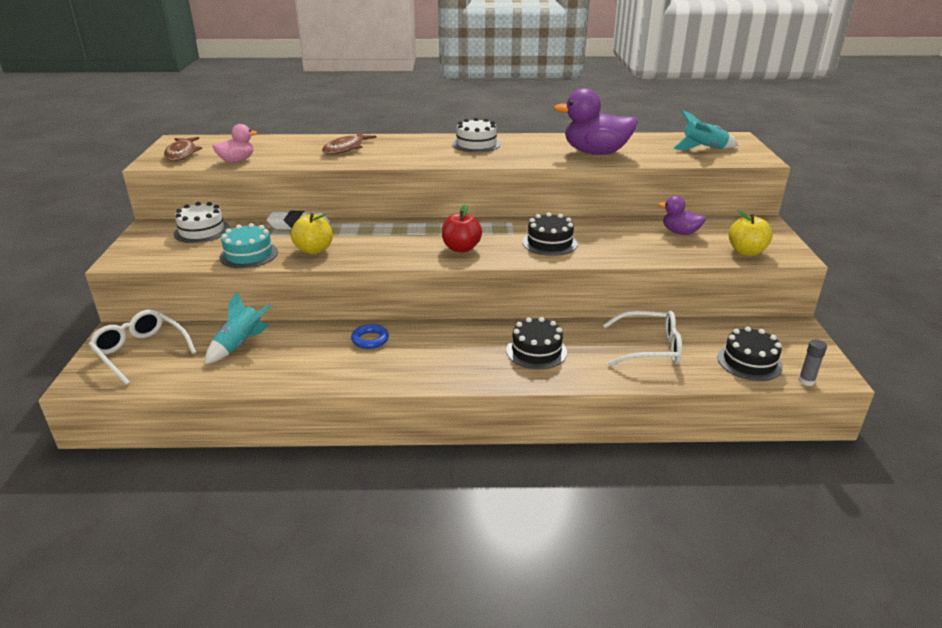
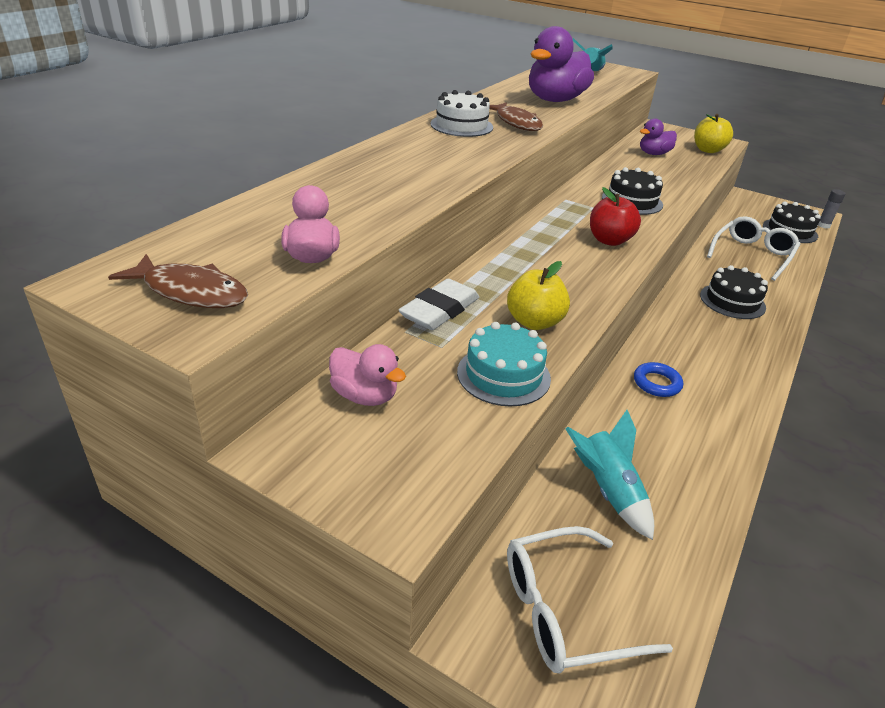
camera: 60 degrees left, 5 degrees up
(202, 231) = (365, 396): white cake -> pink duck
(346, 148) = (373, 180): brown fish -> brown fish (516, 123)

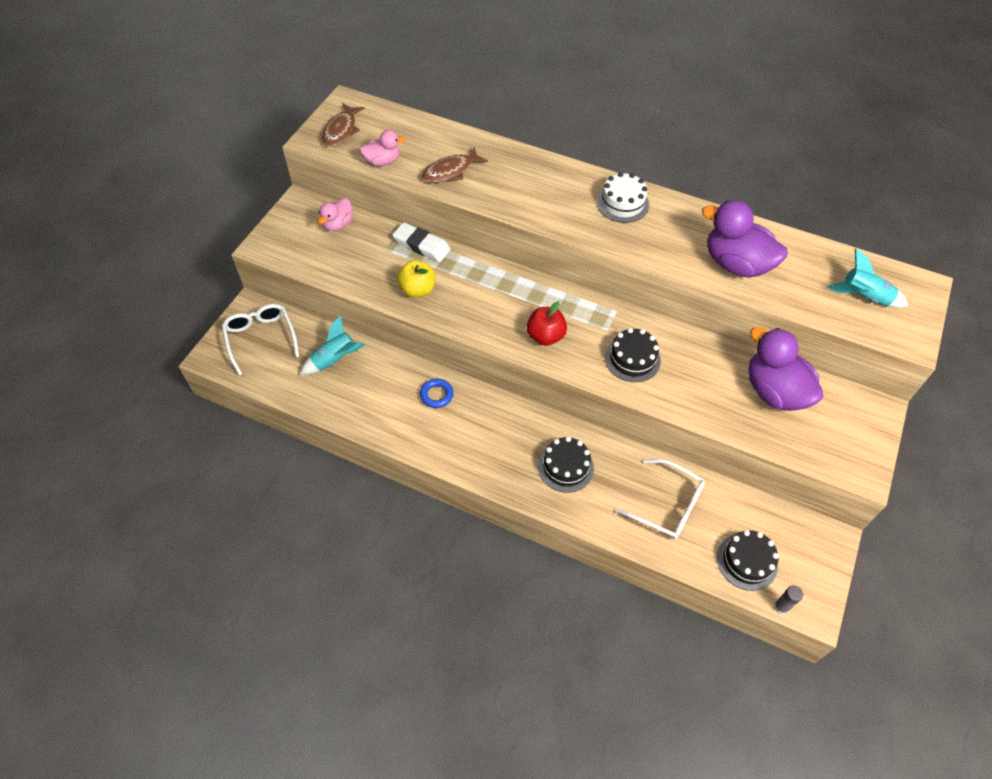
camera: 85 degrees right, 20 degrees up
(503, 375) = (362, 276): turquoise cake -> none
(516, 123) = (648, 237): brown fish -> brown fish (450, 171)
(654, 154) = (774, 391): purple duck -> purple duck, size x1.81
(708, 150) = (819, 449): yellow apple -> none

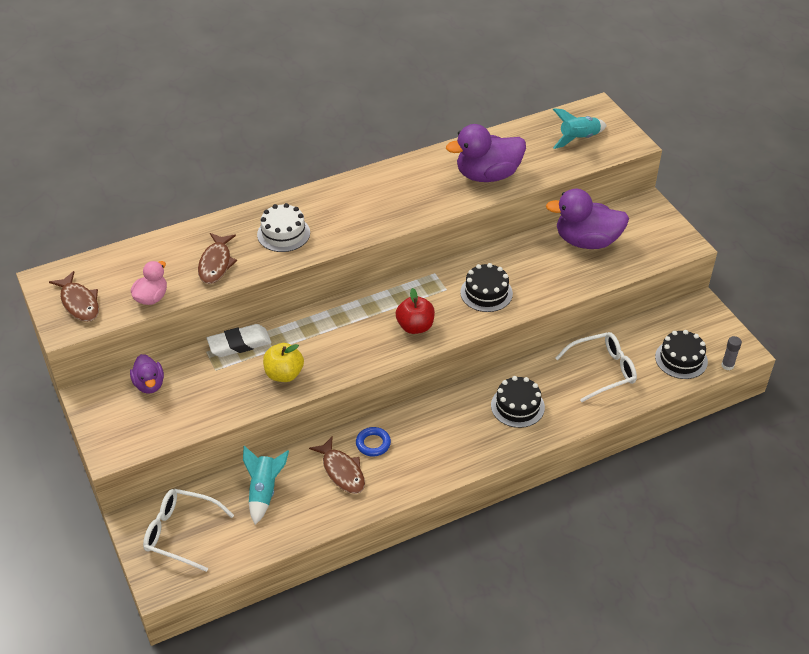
camera: 50 degrees left, 10 degrees down
(338, 224) = (149, 384): pink duck -> purple duck
(393, 393) = (342, 471): none -> brown fish
(622, 203) = (367, 192): white cake -> white cake (283, 233)

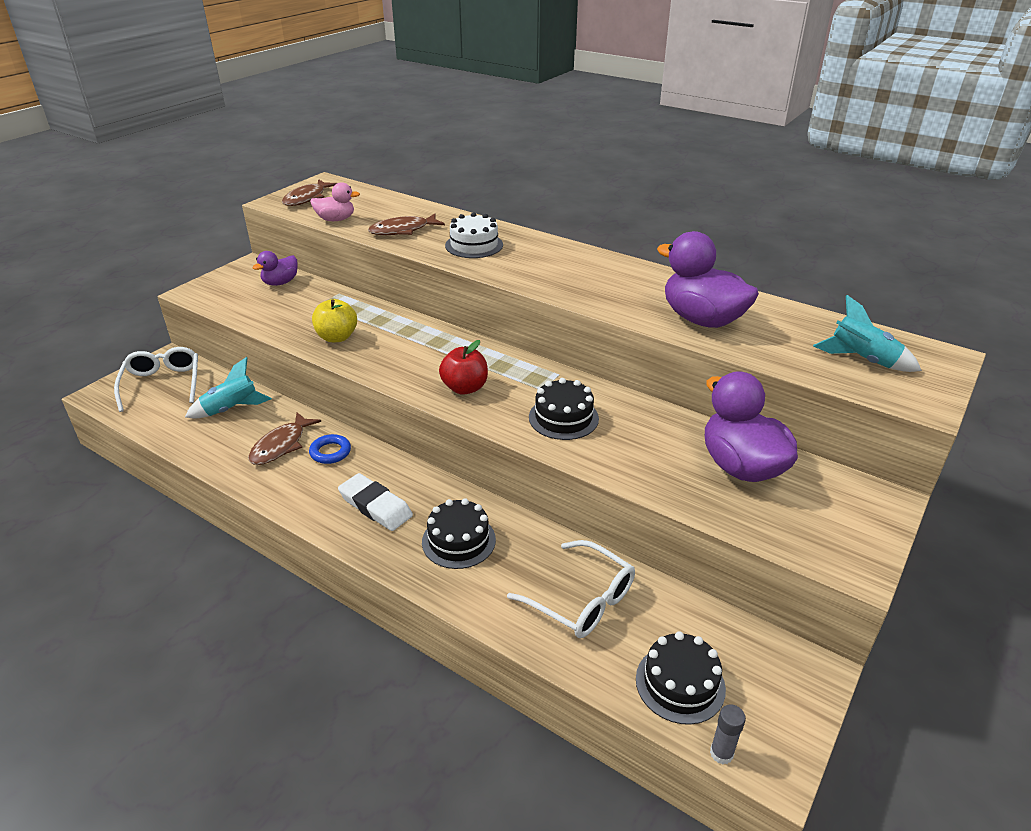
camera: 60 degrees right, 10 degrees down
(239, 344) = (360, 304): white eraser -> white eraser (375, 506)

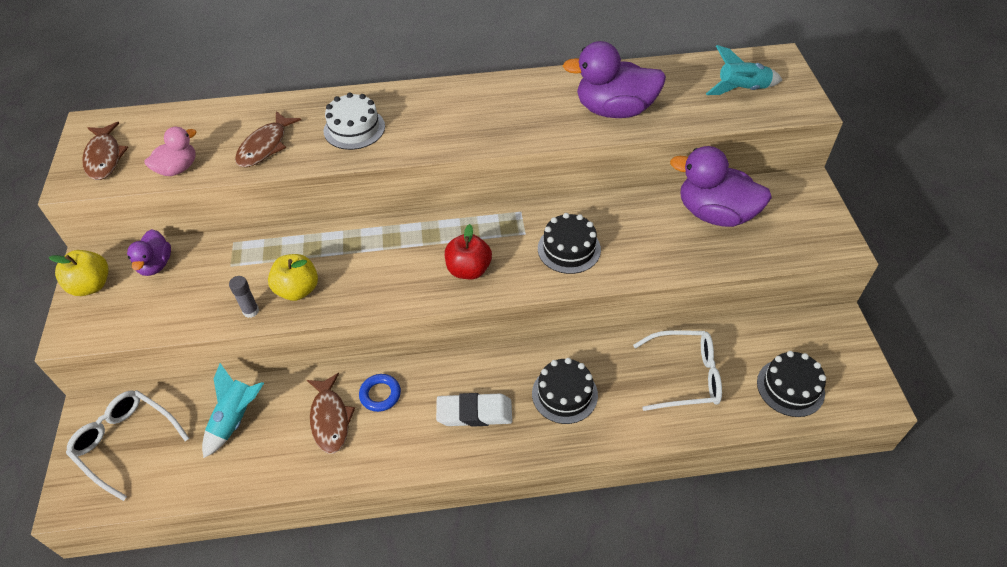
camera: 40 degrees left, 15 degrees up
(234, 275) = (91, 285): none -> yellow apple
(721, 753) = (849, 412): grey glue stick -> grey glue stick (251, 311)

